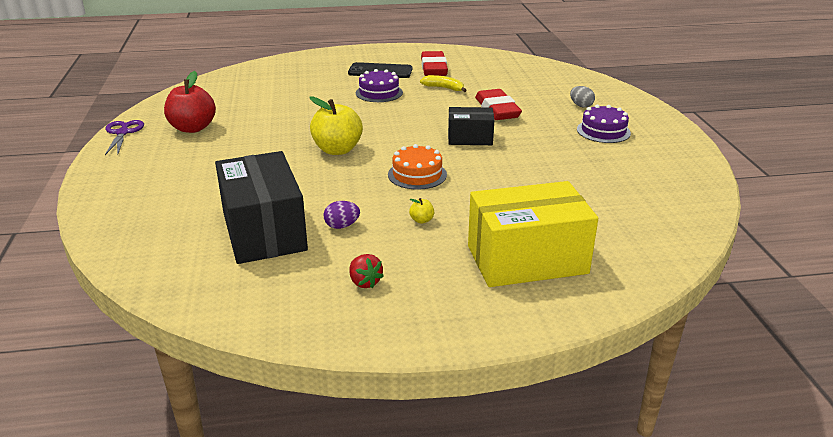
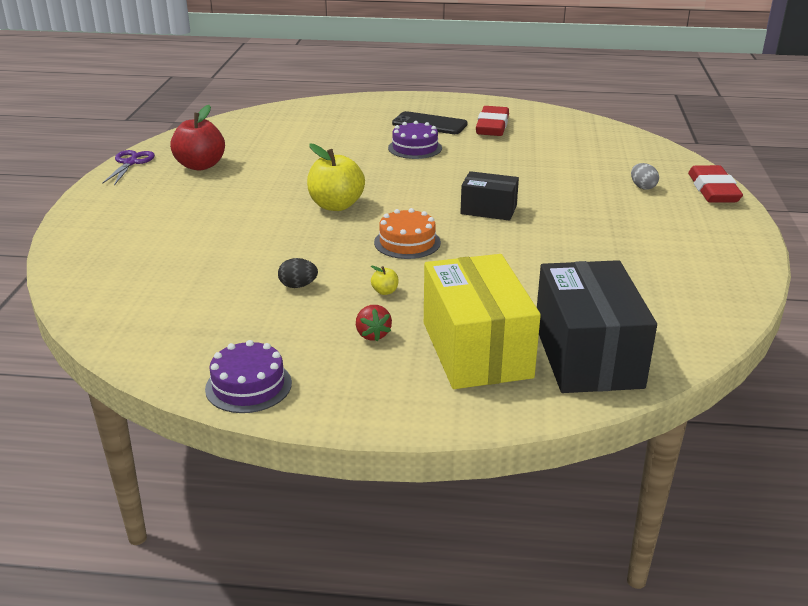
camera: 15 degrees right, 0 degrees up
(264, 231) = (217, 280): black box -> black box (587, 355)
(342, 226) = (298, 286): purple egg -> black egg
(364, 282) = (290, 346): red strawberry -> red strawberry (372, 335)
(444, 88) = (491, 150): yellow banana -> none
(497, 109) = (539, 181): red eraser -> red eraser (713, 190)
(527, 260) = (476, 349): yellow box -> yellow box turned 75 degrees clockwise
(603, 131) = (652, 219): purple cake -> purple cake (248, 386)

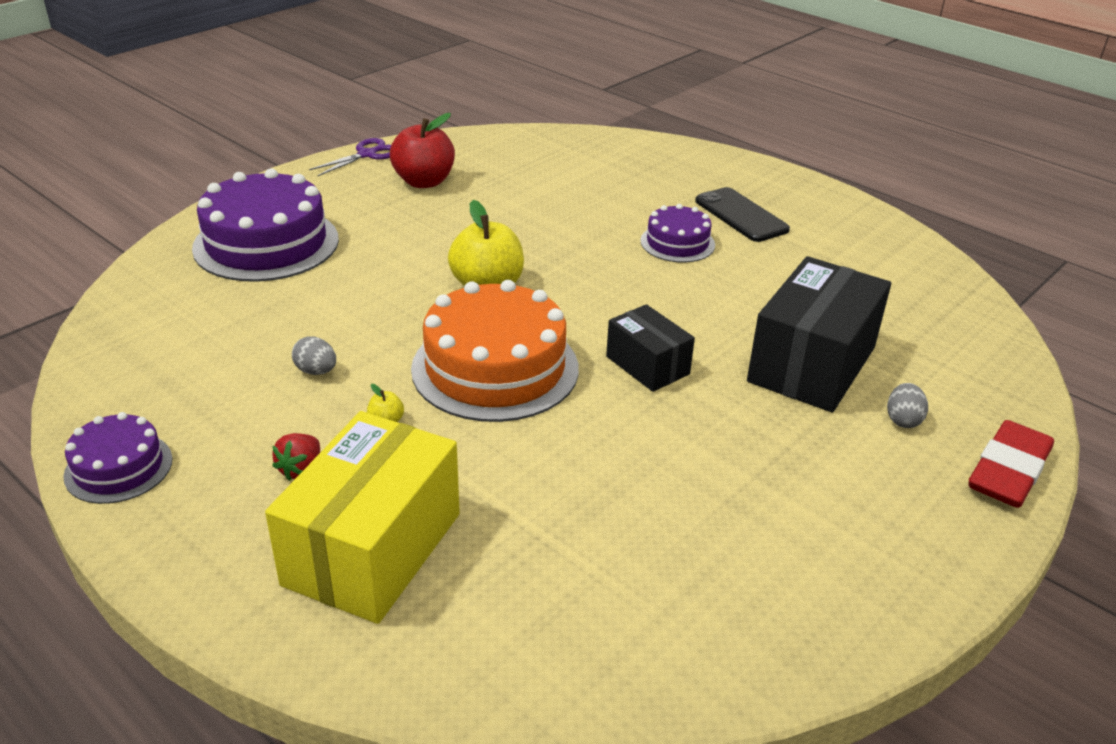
camera: 35 degrees right, 5 degrees up
(141, 234) = (266, 243): none -> purple cake
(298, 286) = (316, 371): black egg -> grey egg
(407, 242) = (495, 368): orange cake -> orange cake, size x1.87
(492, 126) = (817, 246): red eraser -> none
(587, 355) = (479, 630): black box -> black box (811, 364)

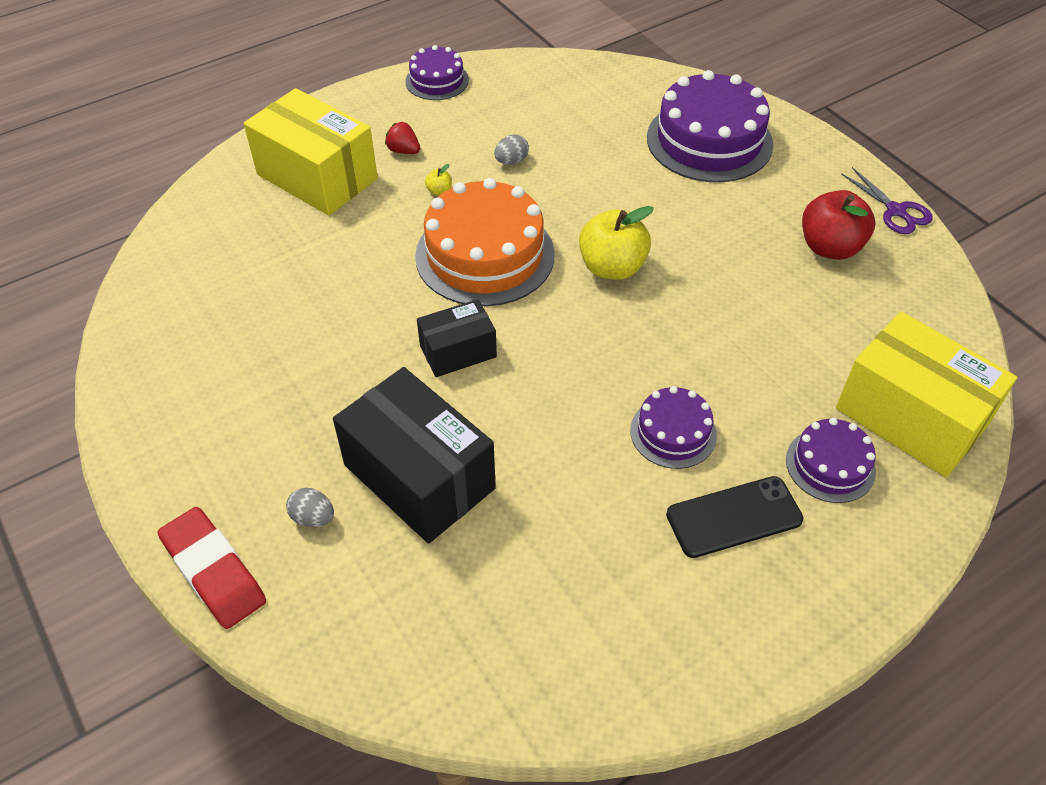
camera: 105 degrees right, 15 degrees up
(604, 154) = (911, 417): none -> yellow box
(668, 182) = (830, 465): none -> purple cake

